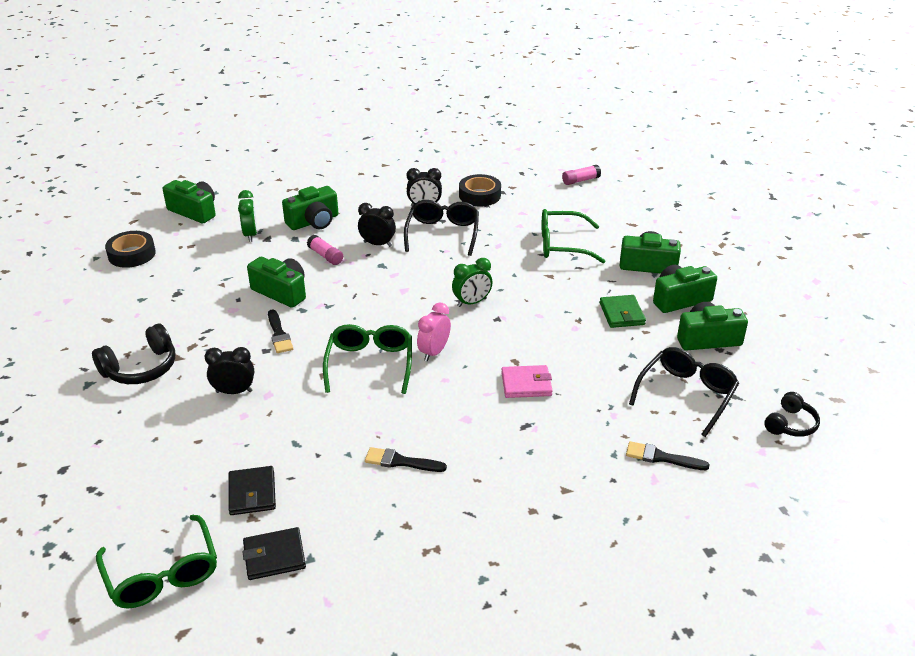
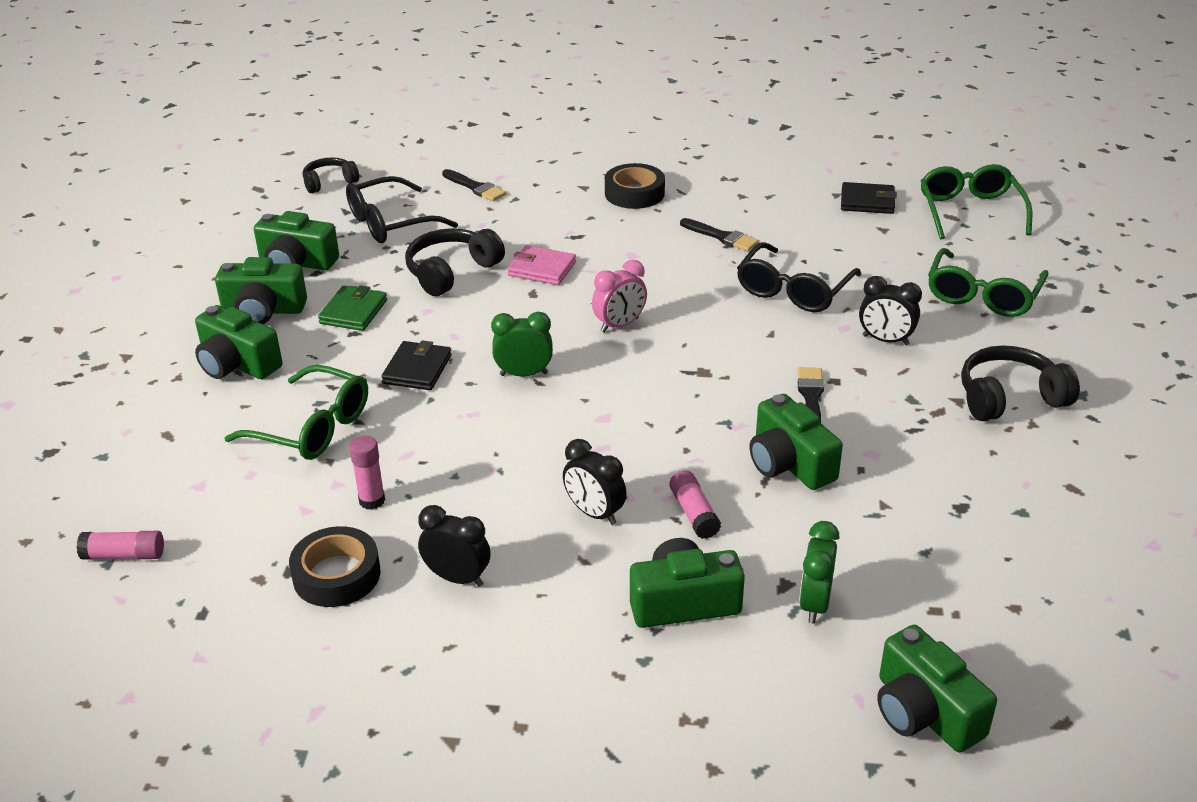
camera: 155 degrees left, 0 degrees up
(132, 254) = (1052, 621): black tape -> black tape (634, 193)
(252, 493) = (880, 246): black wallet -> black wallet (417, 369)
(370, 364) = (706, 331): green glasses -> green glasses (982, 295)
(442, 233) = (473, 503): black glasses -> black glasses (793, 290)
(494, 223) = (372, 500): none -> pink glue stick
(590, 362) = (451, 272): none -> black headphones

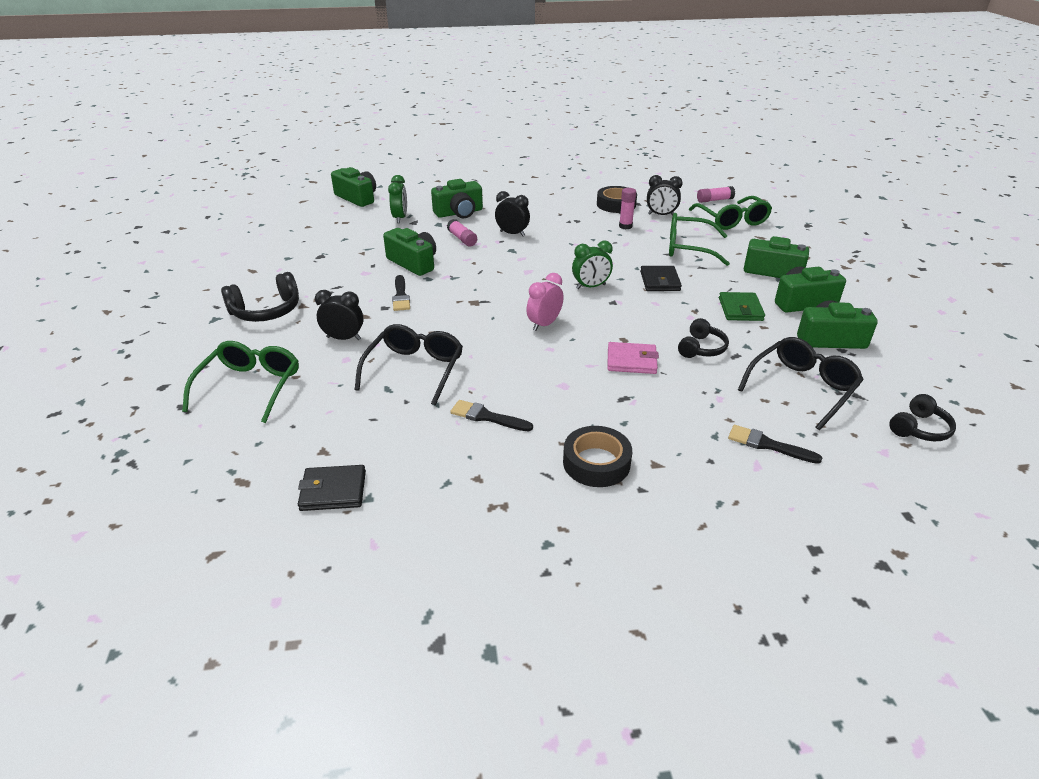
camera: 165 degrees right, 0 degrees up
(451, 272) = (701, 348): black headphones -> black headphones, size x0.65
(457, 578) = (563, 209): black clock -> black clock (661, 215)
(970, 211) = (216, 493): green glasses -> green glasses (732, 220)

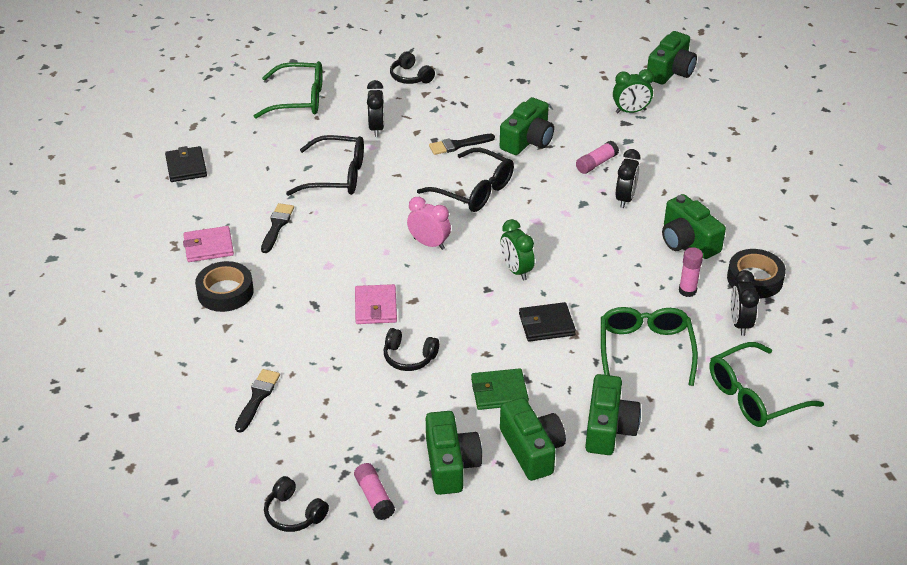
camera: 80 degrees right, 5 degrees up
(266, 311) = (410, 77): black headphones -> black headphones, size x0.65
(459, 213) = (665, 151): green camera -> green camera (687, 241)
(509, 474) = (208, 247): none -> pink wallet
(714, 200) = (821, 379): pink glue stick -> pink glue stick (374, 497)
(802, 388) = (350, 430): black glasses -> black glasses (474, 190)

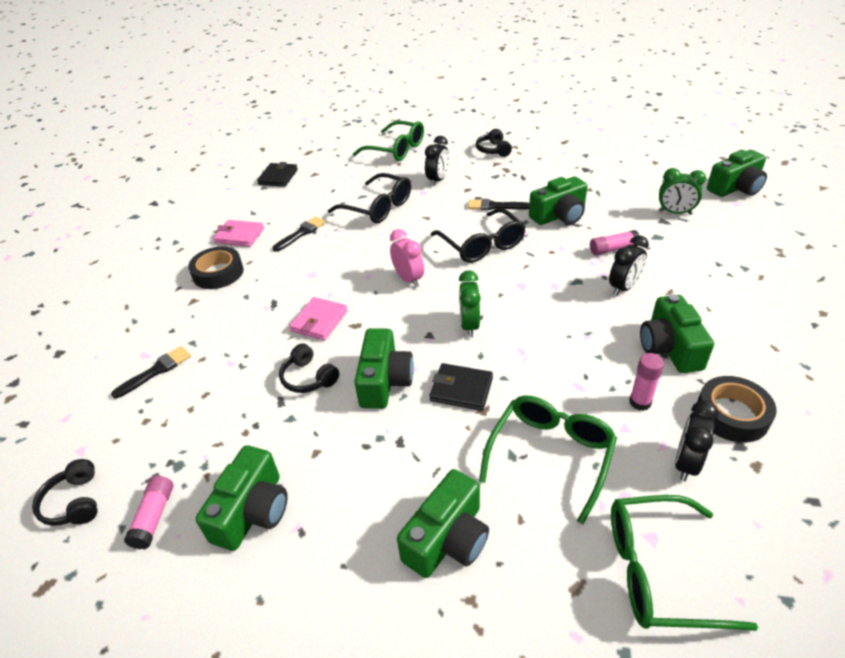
camera: 30 degrees right, 0 degrees up
(499, 392) = (362, 446): green wallet -> none
(532, 450) = (345, 530): green camera -> green camera (384, 381)

